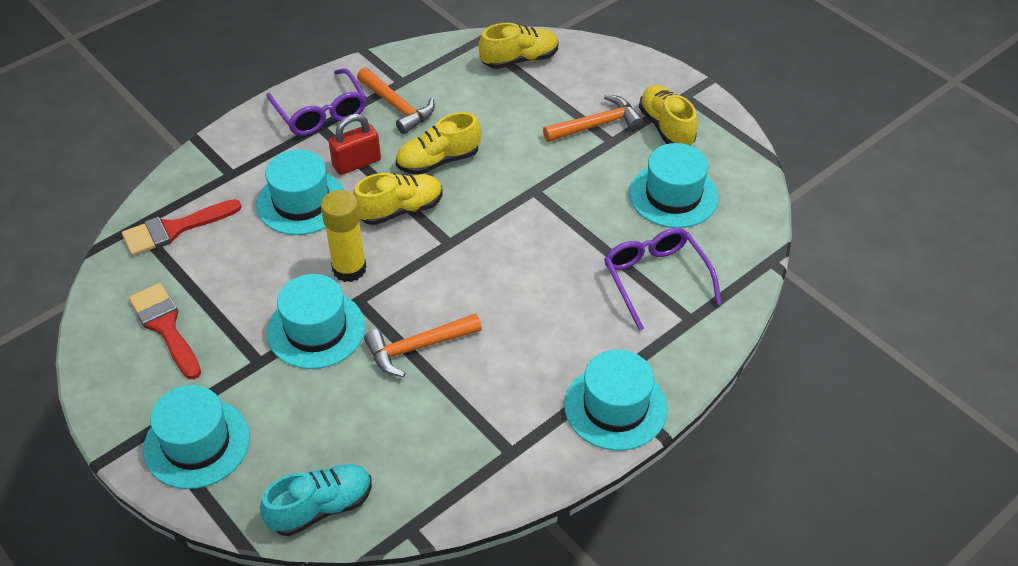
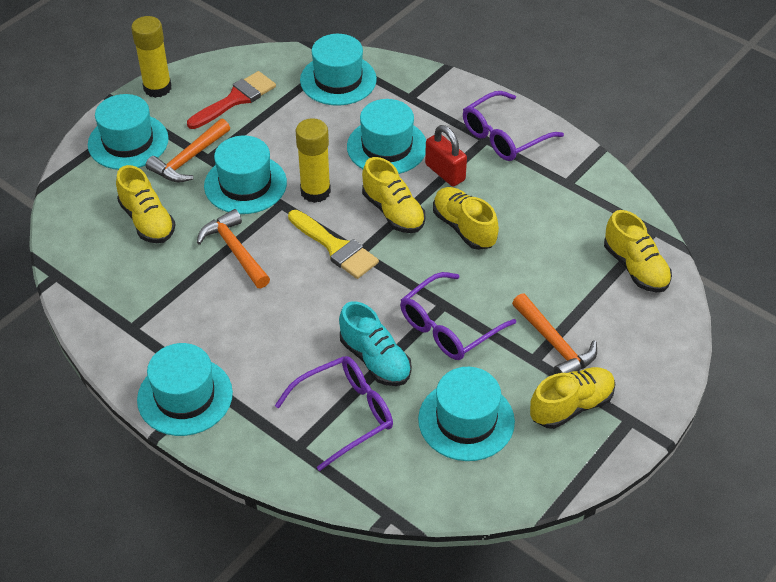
camera: 80 degrees right, 0 degrees up
(106, 406) = (157, 88): none -> yellow glue stick
(174, 229) = (338, 80): red brush -> turquoise hat
(321, 507) = (74, 221): turquoise shoe -> turquoise shoe (375, 359)
(345, 429) = (147, 221): none -> yellow shoe
(397, 106) = (530, 186): orange hammer -> orange hammer (189, 159)
(437, 261) = (335, 247): none -> yellow brush
(562, 191) = (449, 327): none -> purple glasses

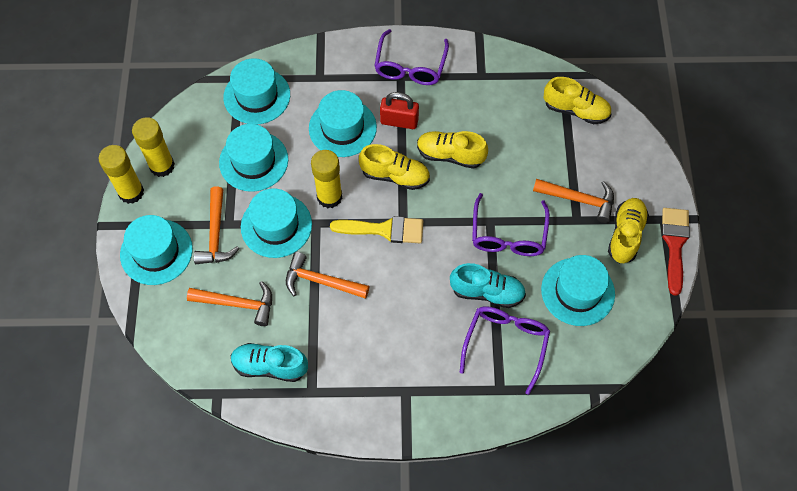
camera: 40 degrees left, 15 degrees up
(120, 285) = (270, 366): none -> turquoise shoe
(147, 221) = (237, 304): yellow shoe -> orange hammer
(185, 396) = (397, 411): turquoise hat -> turquoise hat (253, 161)
(202, 84) = (162, 166): none -> yellow glue stick
(236, 99) = (199, 162): red brush -> red brush (674, 244)

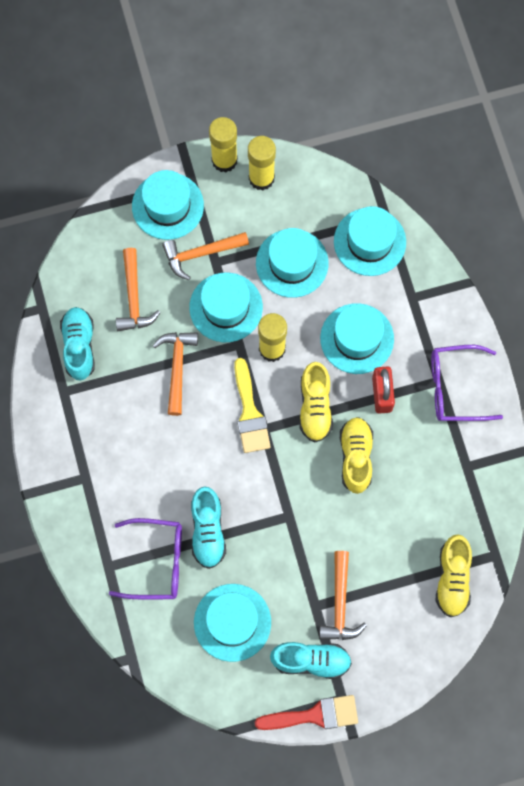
camera: 75 degrees right, 10 degrees up
(508, 235) = (278, 538): purple glasses -> none
(625, 235) = (311, 660): yellow shoe -> turquoise shoe

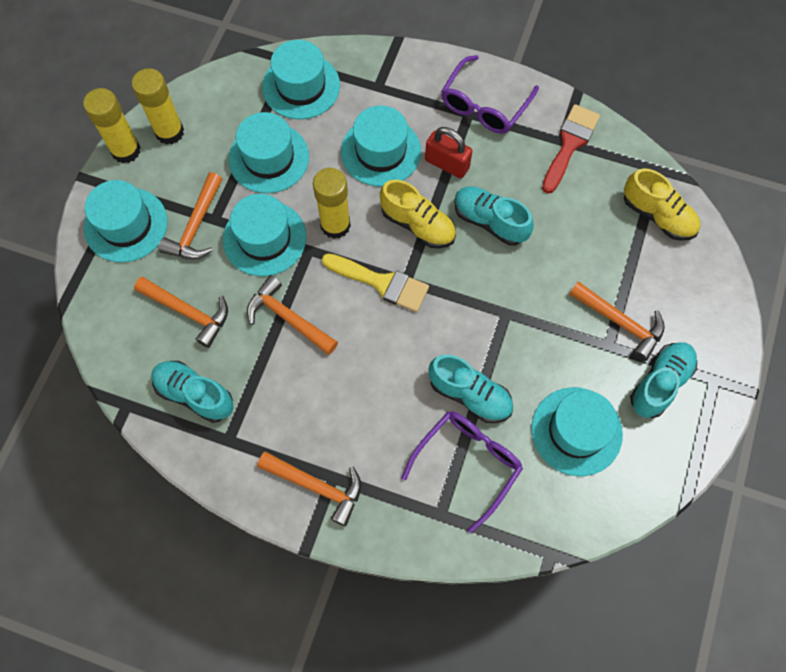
camera: 55 degrees left, 5 degrees down
(72, 472) = (316, 486): none -> orange hammer
(314, 715) = (716, 415): red brush -> red brush (570, 144)
(355, 457) = (490, 221): yellow shoe -> turquoise shoe

